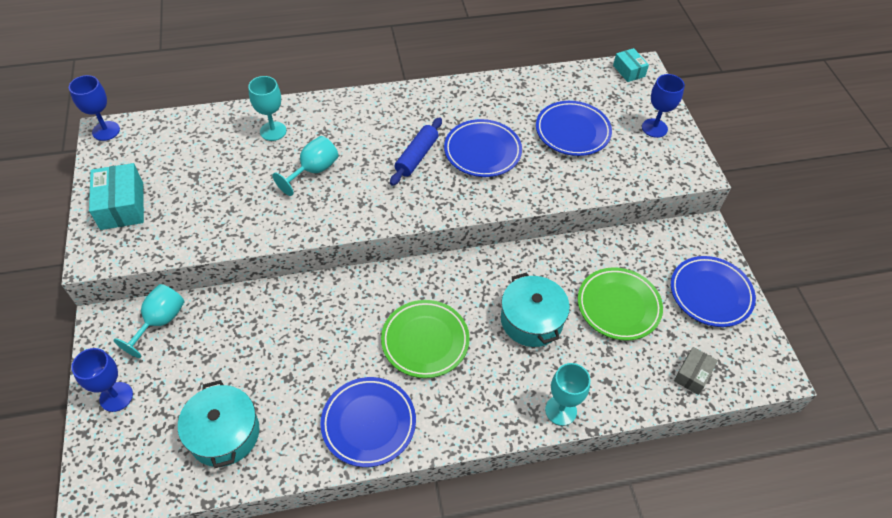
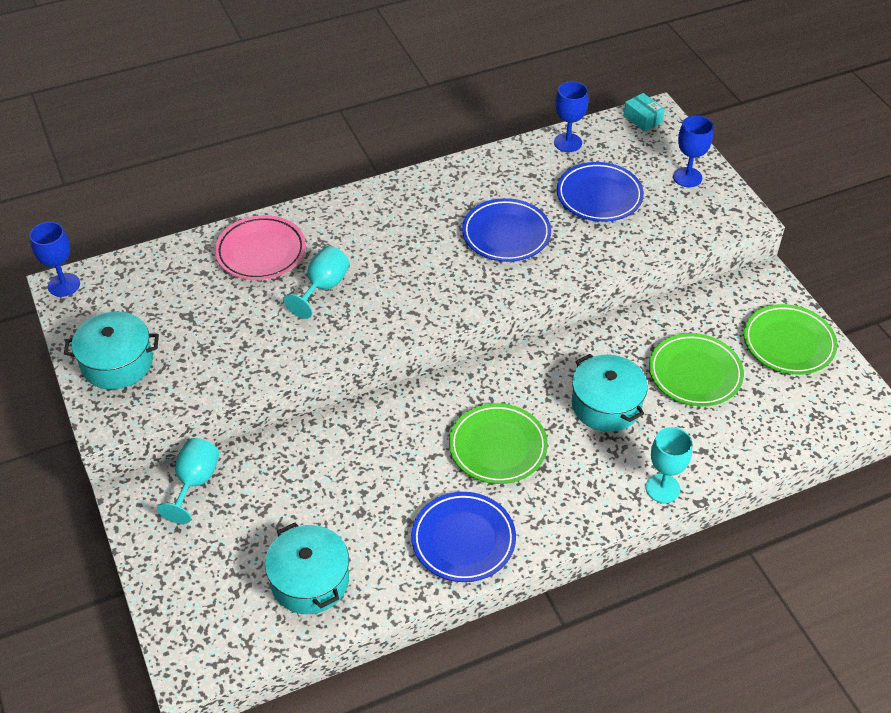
camera: 10 degrees left, 5 degrees down
(116, 397) = (175, 568): blue goblet -> blue goblet (567, 142)
(122, 206) = (117, 363): turquoise box -> turquoise pot
(273, 131) = (261, 252): turquoise goblet -> pink plate
(417, 156) = (434, 252): blue rolling pin -> none
(692, 375) = (789, 427): grey box -> none
(710, 294) = (788, 343): blue plate -> green plate

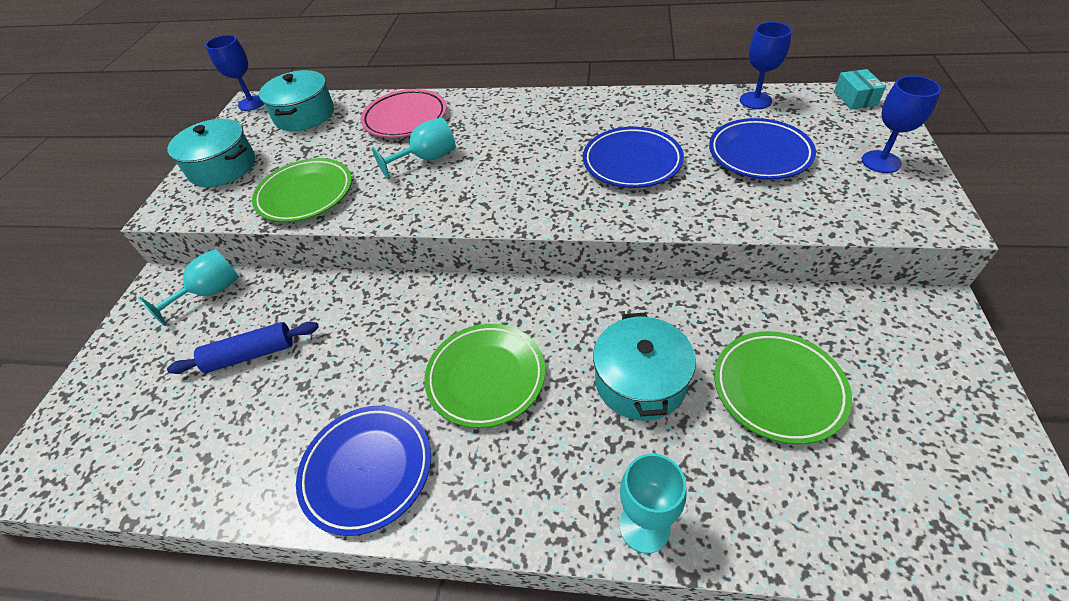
camera: 35 degrees right, 0 degrees up
(291, 511) = (250, 354): none -> blue rolling pin
(310, 580) = (198, 436): turquoise pot -> turquoise pot (304, 115)
(788, 343) = (939, 402): green plate -> green plate (305, 194)

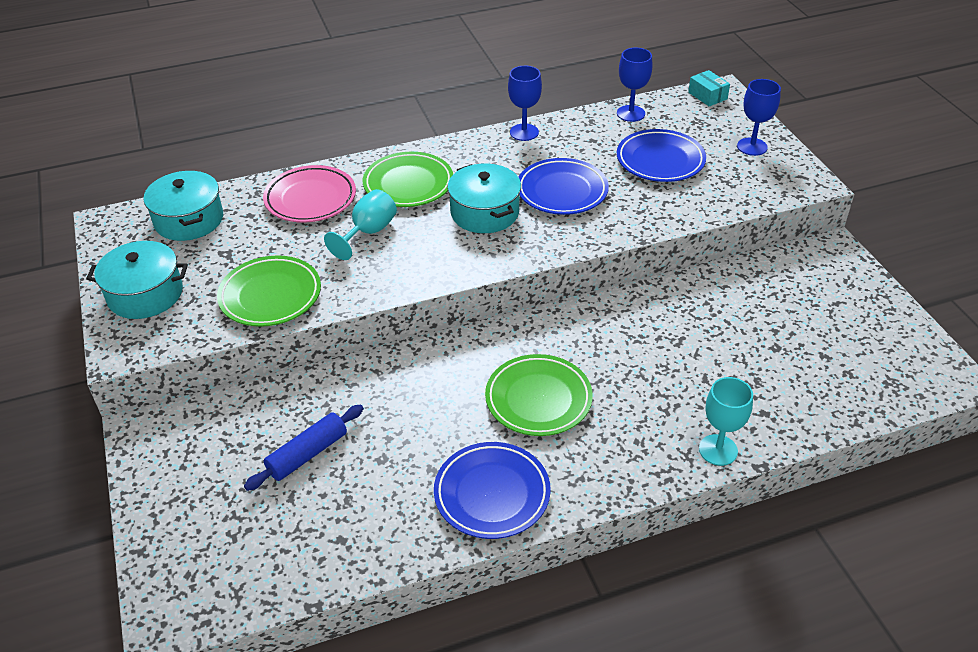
camera: 30 degrees left, 5 degrees down
(210, 292) = (210, 420): turquoise goblet -> none
(252, 103) = (108, 221): blue goblet -> blue goblet (524, 132)
(640, 381) = (659, 362): turquoise pot -> turquoise pot (485, 212)
(778, 389) = (756, 335): green plate -> green plate (408, 184)

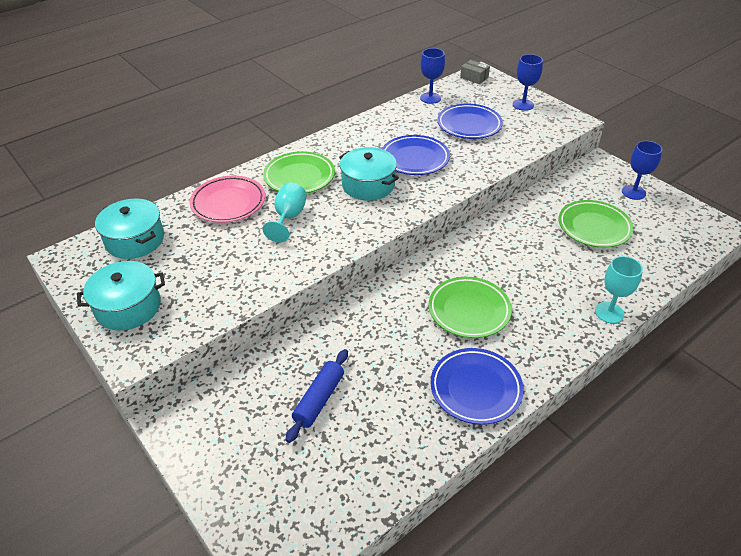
camera: 20 degrees left, 0 degrees up
(270, 296) = (237, 283): green plate -> green plate (594, 227)
(524, 132) = (363, 124): blue goblet -> blue goblet (633, 192)
(707, 96) = (474, 77): turquoise box -> grey box

